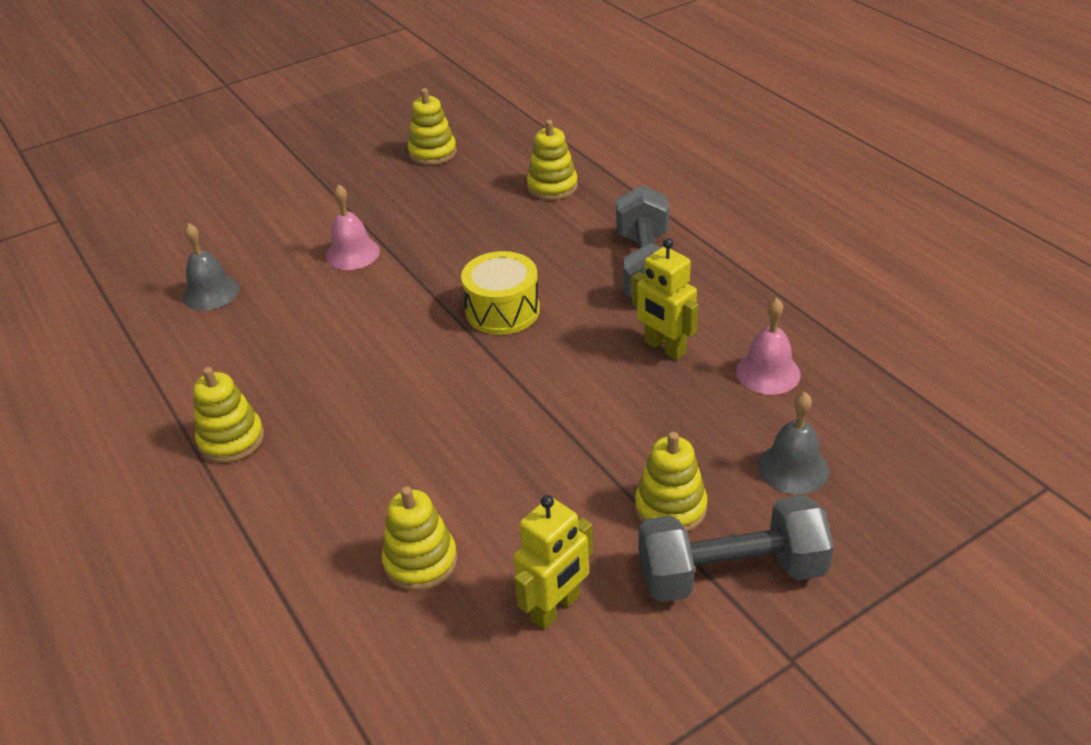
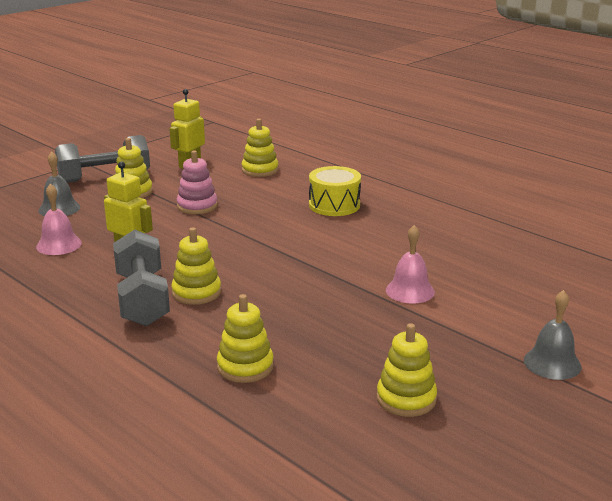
camera: 165 degrees right, 15 degrees down
(211, 293) = (500, 257): grey bell -> grey bell (552, 363)
(231, 439) = (397, 195): yellow stacking toy -> yellow stacking toy (196, 292)
(502, 310) = (258, 263): yellow drum -> yellow drum (334, 205)
(561, 447) = (197, 206): none -> pink stacking toy

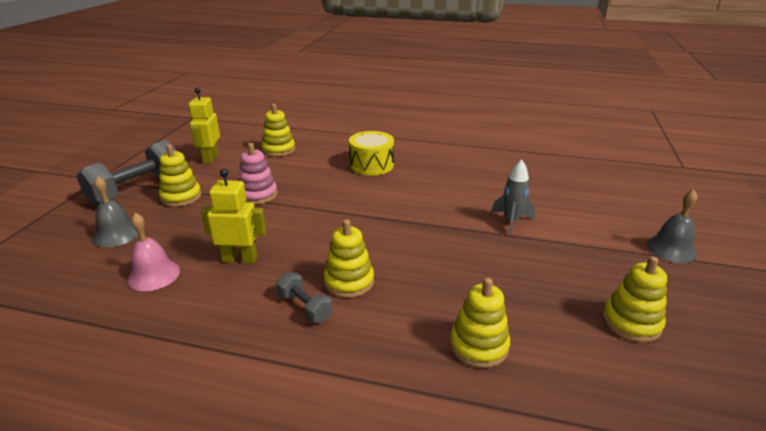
camera: 30 degrees left, 5 degrees up
(142, 299) = (304, 307): grey dumbbell -> grey dumbbell, size x0.50
(410, 291) = (511, 221): pink bell -> grey rocket

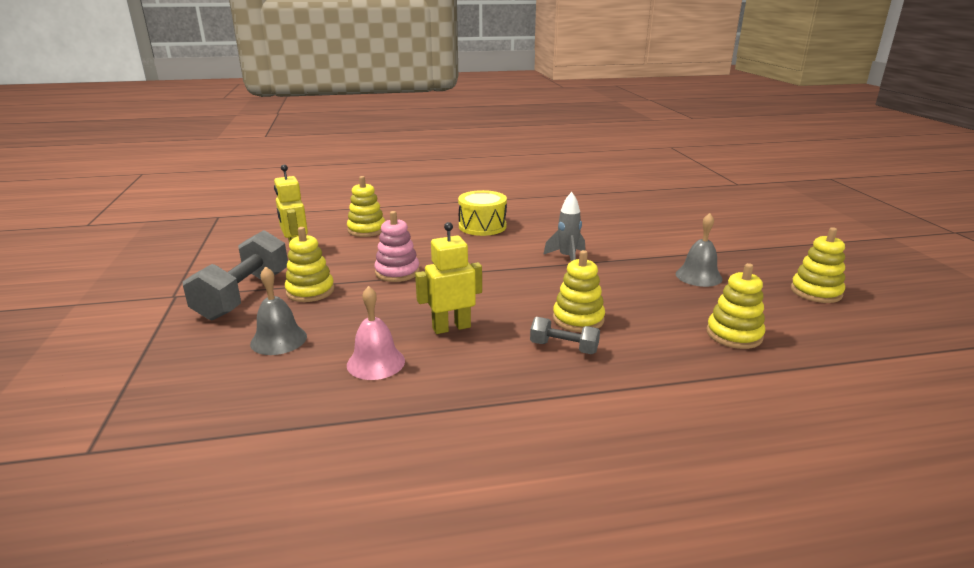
camera: 25 degrees left, 5 degrees down
(511, 221) = (657, 246): grey rocket -> grey rocket (567, 258)
(671, 249) = (789, 240): grey bell -> grey bell (698, 276)

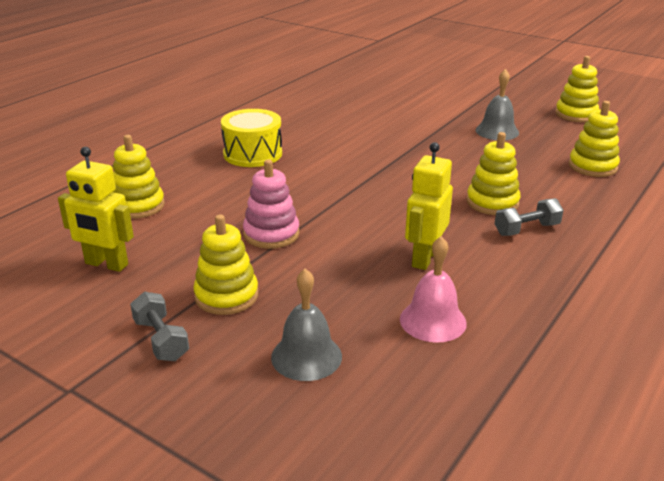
camera: 45 degrees left, 5 degrees up
(244, 295) = (161, 340): grey dumbbell -> grey dumbbell, size x0.50
(567, 258) = (384, 154): grey rocket -> none

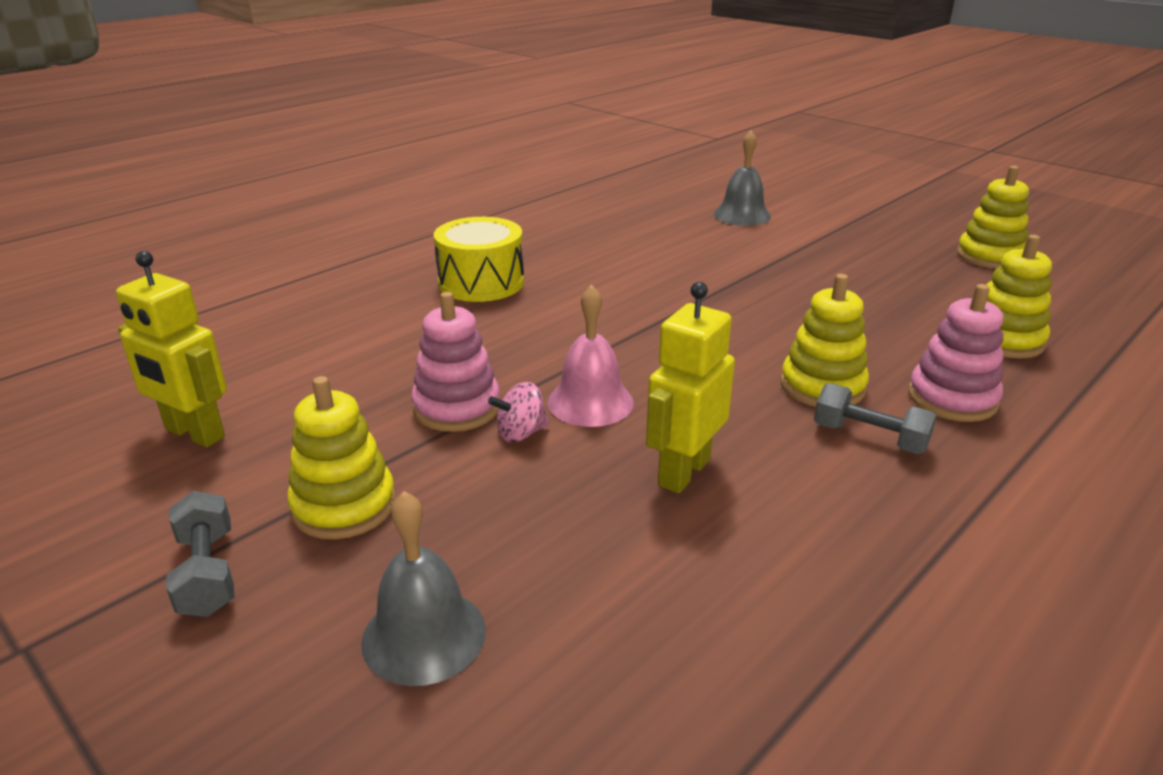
camera: 10 degrees right, 0 degrees up
(138, 206) = (285, 346): yellow stacking toy -> none
(318, 245) = (521, 433): none -> pink spinning top
(433, 321) = (663, 591): pink bell -> pink bell (590, 402)
(497, 131) = (857, 274): grey bell -> grey bell (742, 215)
(526, 229) = (869, 438): grey dumbbell -> grey dumbbell turned 45 degrees clockwise
(569, 203) = (952, 398): none -> pink stacking toy

